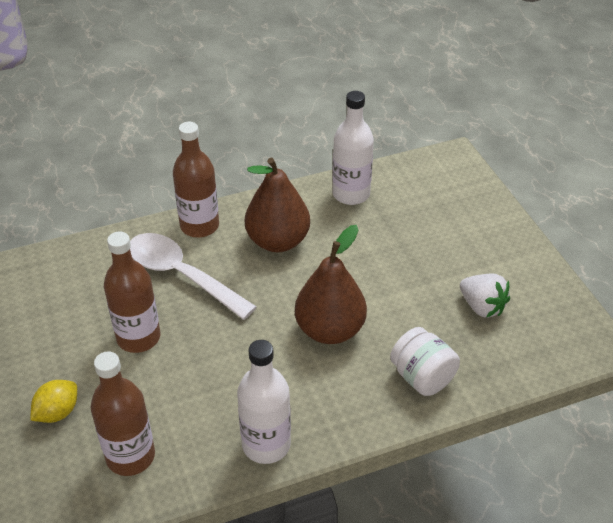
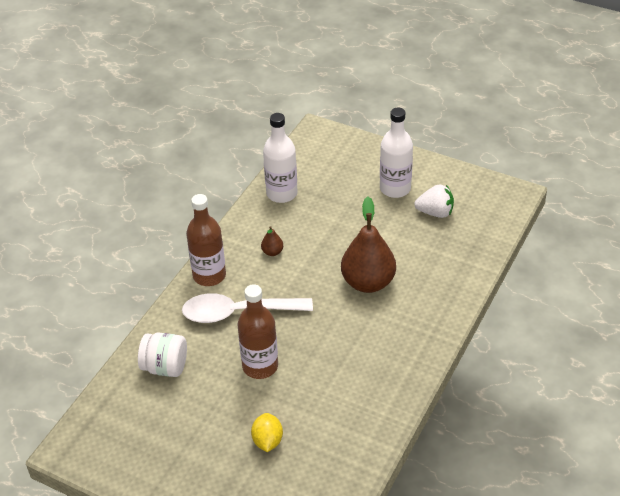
camera: 40 degrees left, 0 degrees up
(130, 456) = (342, 429): brown bottle -> none
(266, 444) = (409, 367): white bottle -> white bottle (395, 188)
(278, 241) = (272, 252): brown pear -> brown pear, size x0.42
(422, 377) = (448, 273): white jar -> white jar (165, 367)

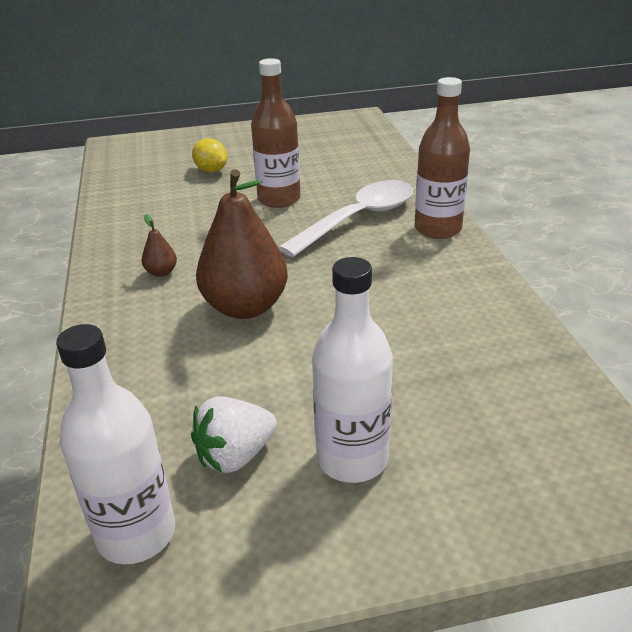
camera: 140 degrees right, 10 degrees down
(165, 367) = (363, 167): white jar -> none
(272, 252) = (407, 278): brown pear -> brown pear (161, 272)
(282, 193) = (509, 346): white bottle -> white bottle (136, 533)

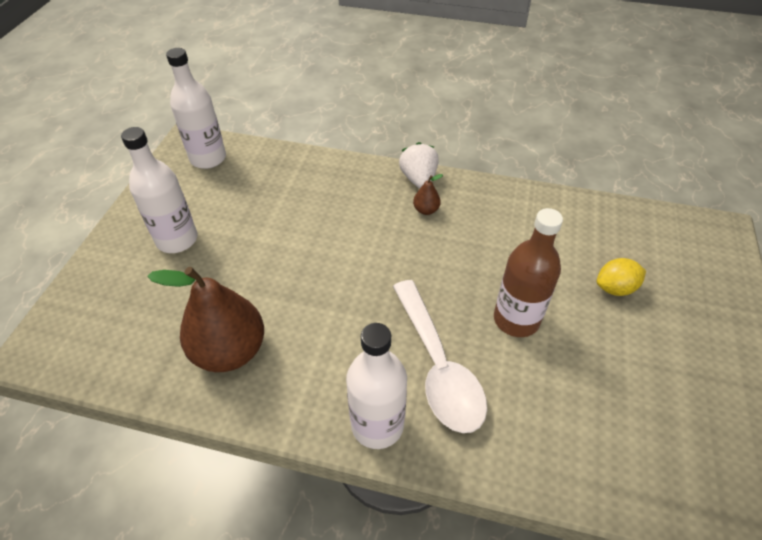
camera: 115 degrees right, 15 degrees up
(235, 455) = (221, 198): white strawberry -> white strawberry (418, 179)
(245, 307) = (348, 240): brown pear -> brown pear (230, 351)
(437, 229) = (377, 425): brown bottle -> white bottle

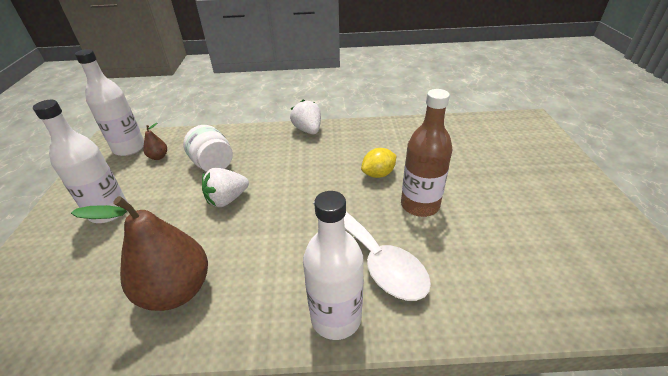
camera: 15 degrees left, 10 degrees down
(295, 204) = (213, 164): none -> white jar
(301, 256) = (227, 199): none -> white strawberry
(426, 210) = (321, 148): brown pear -> brown pear (158, 157)
(615, 288) = (481, 168): yellow lemon -> yellow lemon (378, 174)

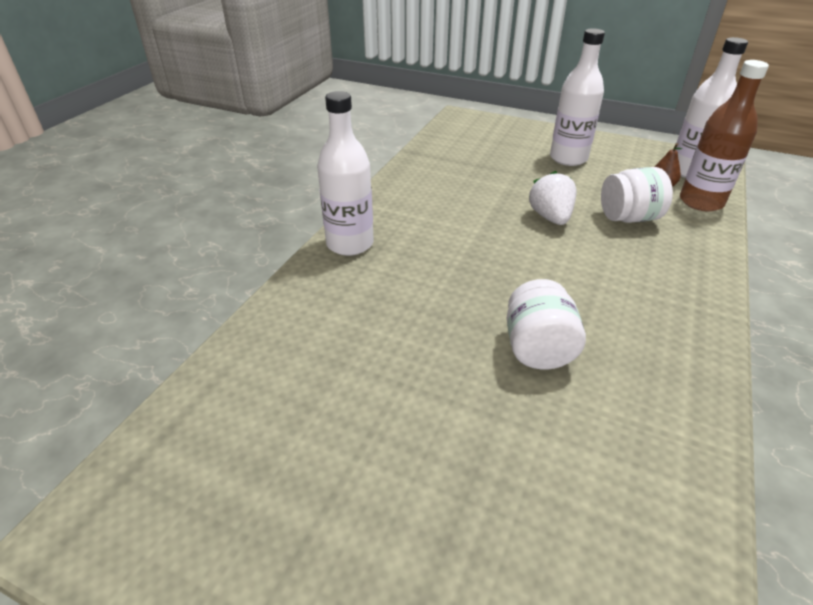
camera: 115 degrees right, 0 degrees up
(176, 290) = (444, 181): brown pear -> none
(308, 130) = (703, 316): white strawberry -> none
(372, 255) = (396, 286): white spoon -> none
(378, 174) = (538, 349): yellow lemon -> white jar
(420, 205) = (444, 360): brown bottle -> brown bottle (701, 202)

